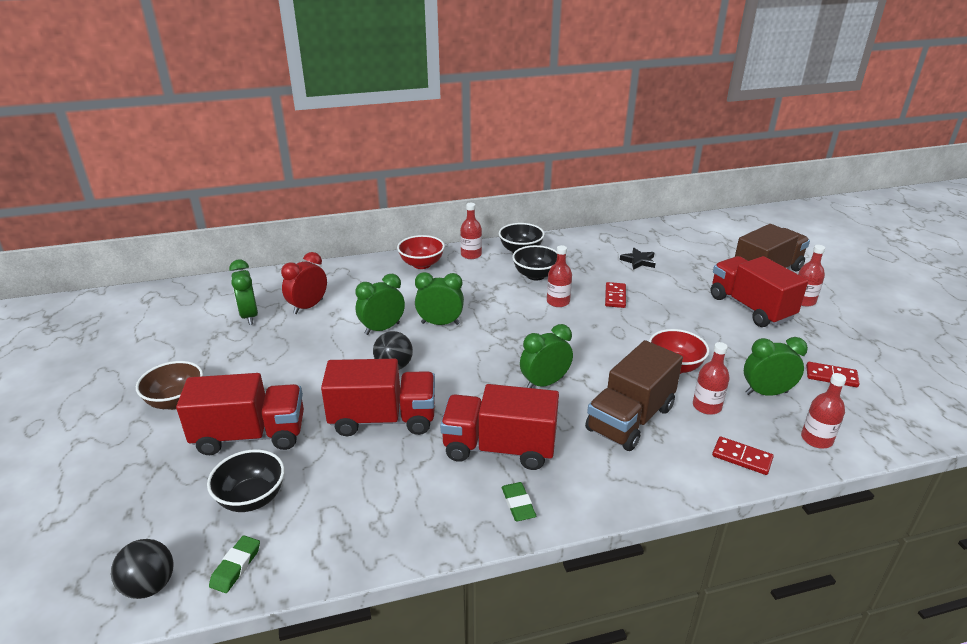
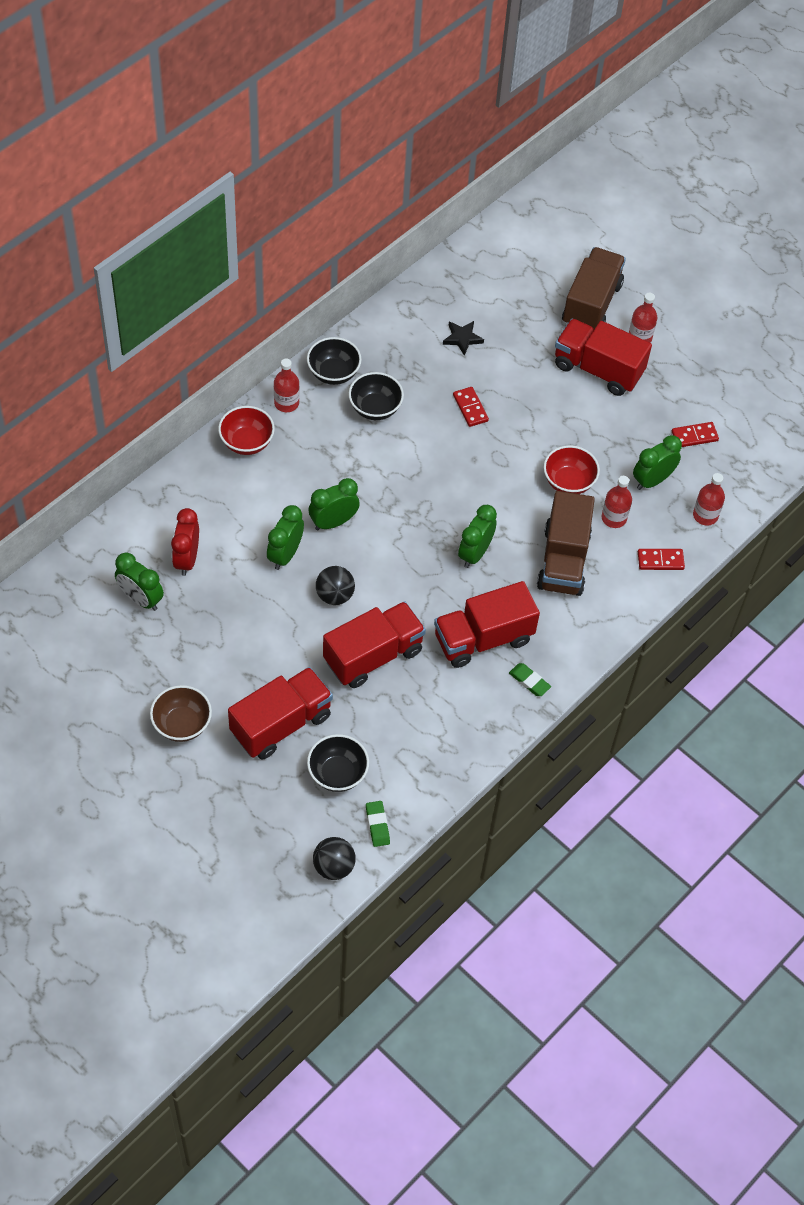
camera: 35 degrees left, 25 degrees up
(558, 302) = (422, 440): red bottle -> none

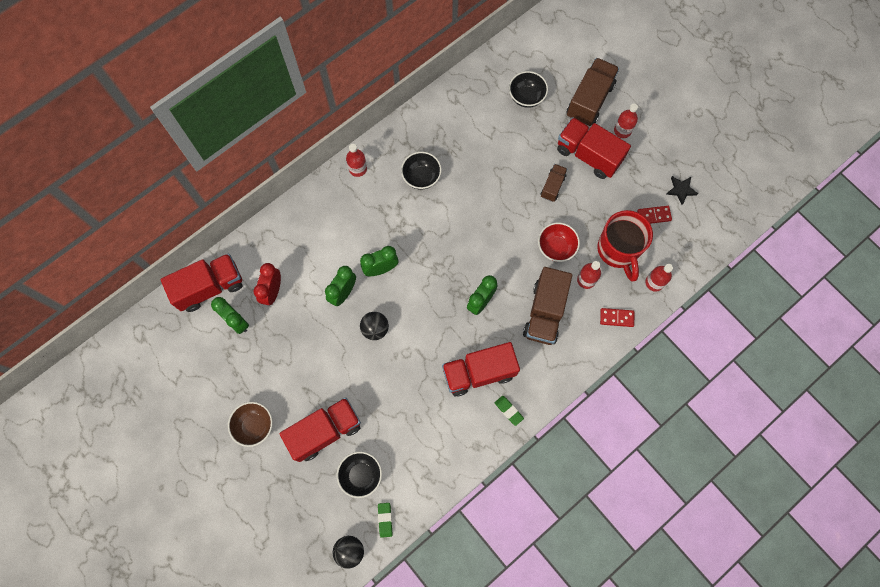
camera: 10 degrees right, 15 degrees up
(247, 442) = (326, 199): red bowl -> none
(333, 373) = (394, 146): black bowl -> black bowl (526, 97)
(373, 655) = (397, 380): red truck -> red truck (210, 287)
(462, 338) = (491, 123): black star -> black star (681, 190)
(470, 408) = (491, 181): red domino -> none
(554, 409) = (552, 186): none -> brown truck
(652, 480) = (618, 250): green clock -> red mug

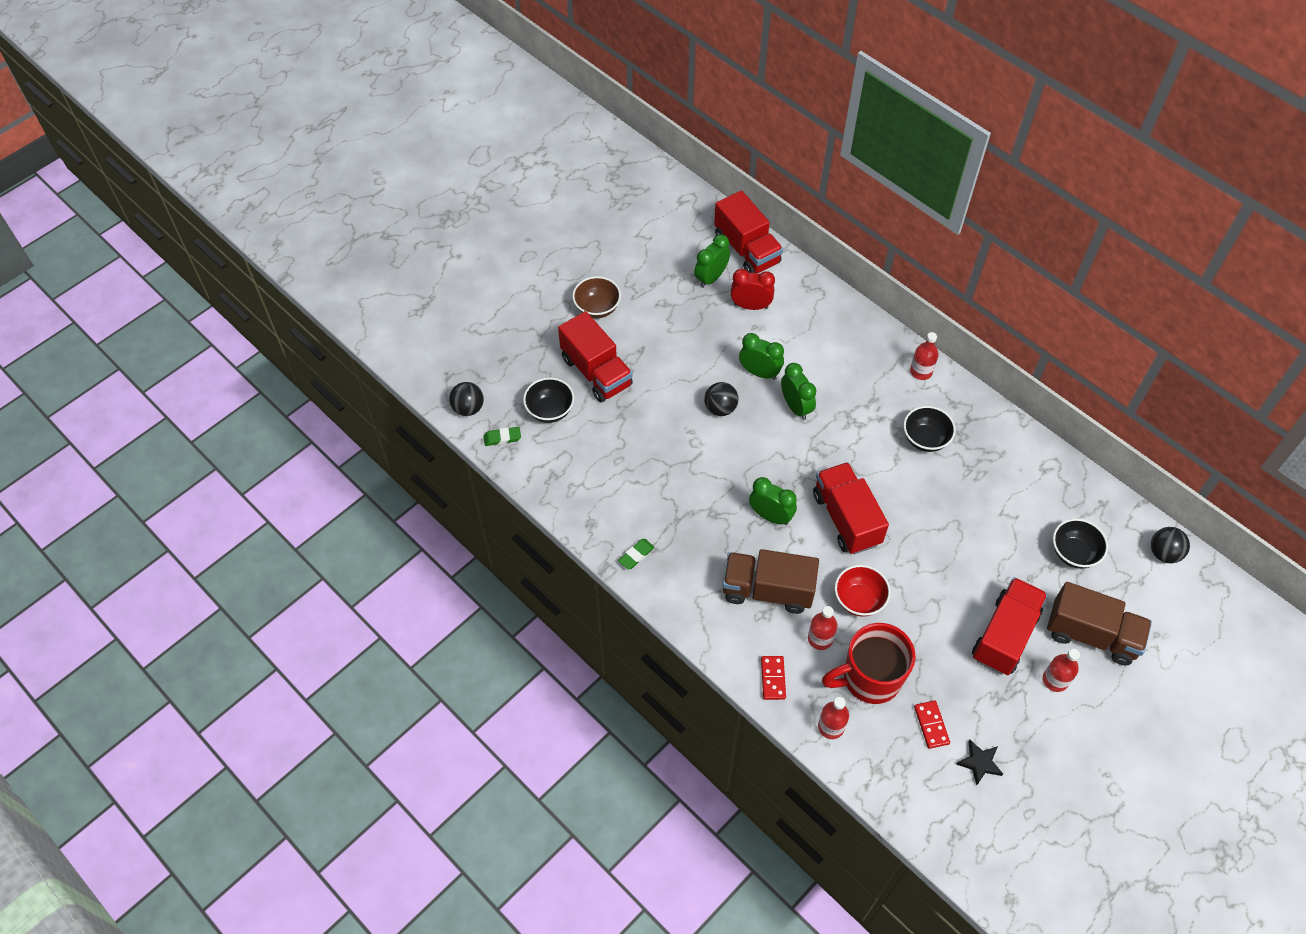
camera: 85 degrees right, 15 degrees down
(479, 373) = (680, 520): red truck -> red truck (846, 519)
(530, 41) = (1163, 553): none -> black ball
(552, 186) = (947, 592): brown truck -> none

